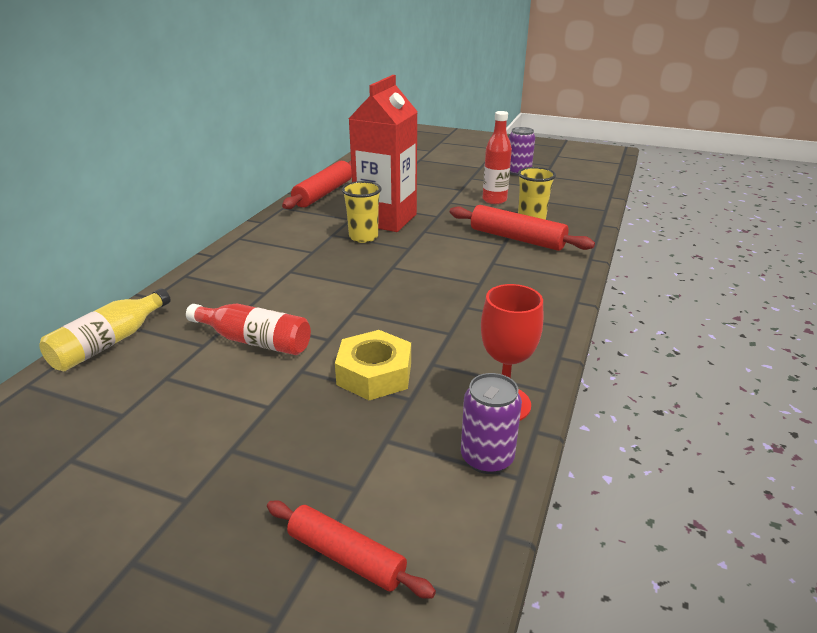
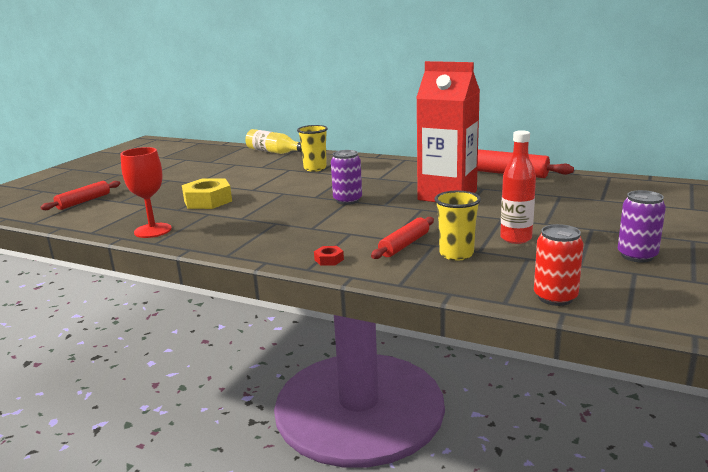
camera: 95 degrees right, 10 degrees down
(254, 341) = (260, 175): red bottle -> none
(363, 237) = (406, 190): yellow cup -> yellow cup (315, 168)
(487, 458) = (112, 225): purple can -> purple can (347, 200)
(517, 238) = (404, 245): red rolling pin -> red rolling pin, size x0.65
(559, 270) = (329, 260): none -> red nut
(591, 197) = (555, 297): none -> red can

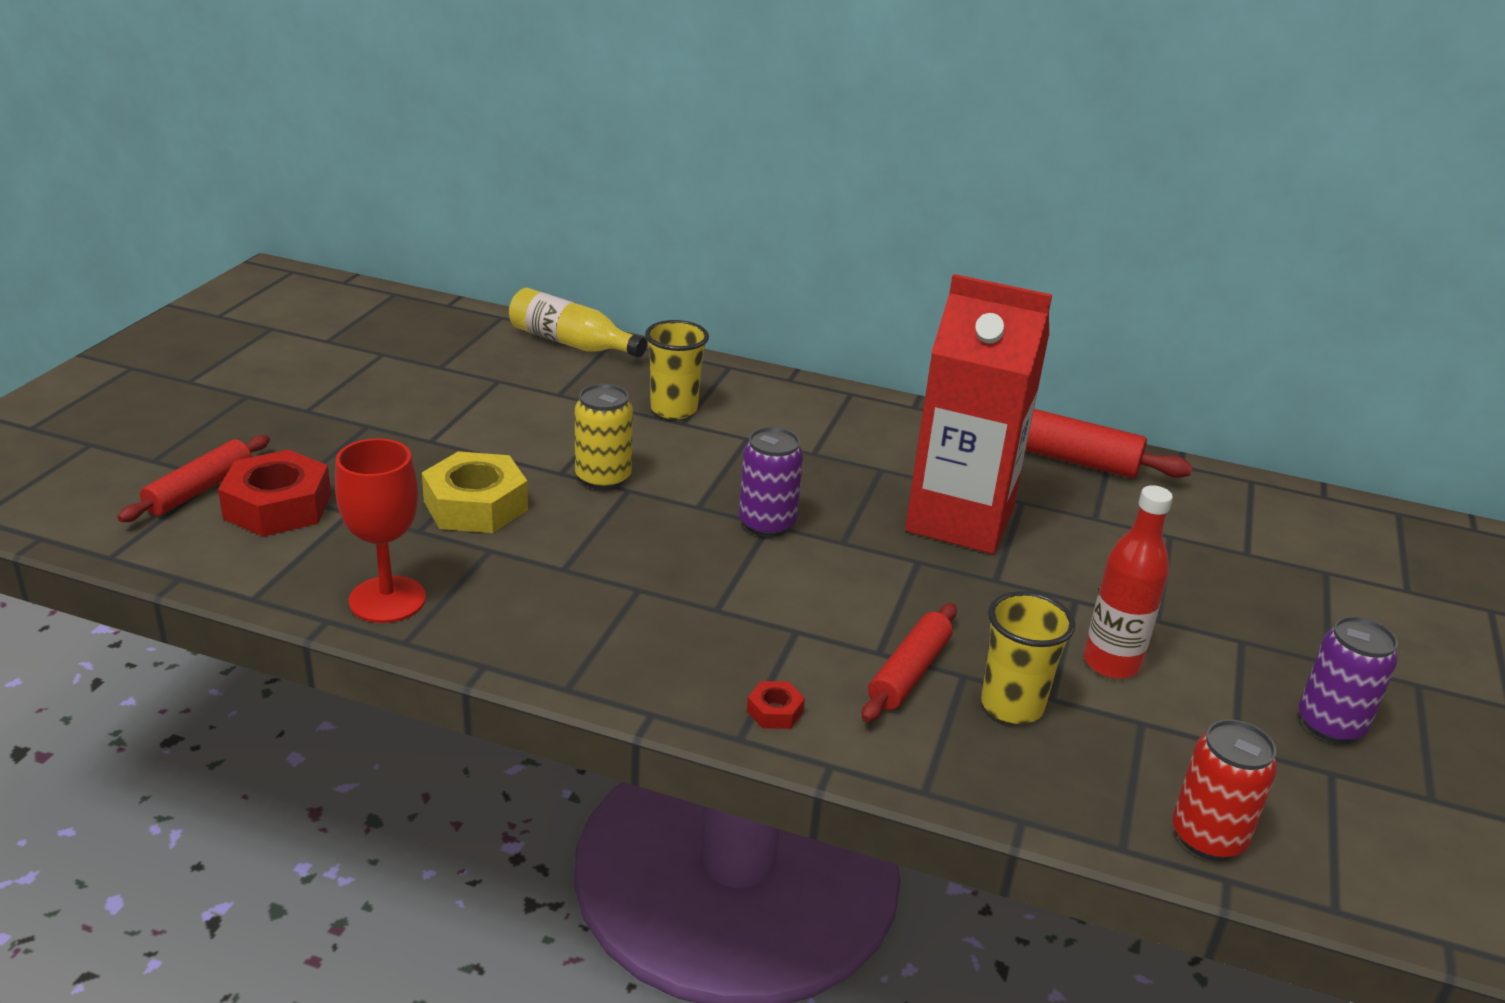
camera: 10 degrees left, 10 degrees up
(116, 205) = (278, 506): none -> red nut
(272, 190) = (603, 478): none -> yellow can

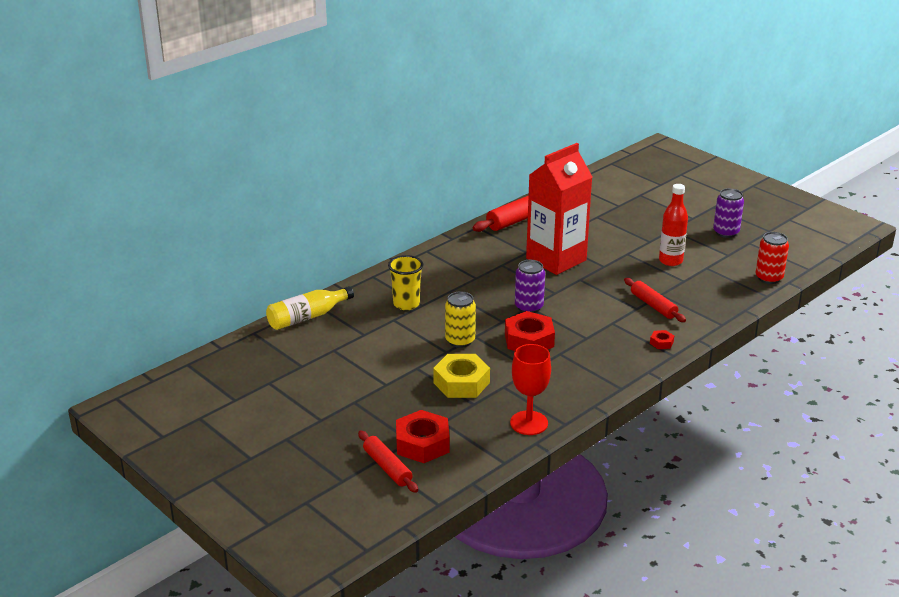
camera: 60 degrees left, 0 degrees up
(657, 546) = (529, 340): none -> red nut
(1012, 706) = (684, 290): yellow cup -> none

